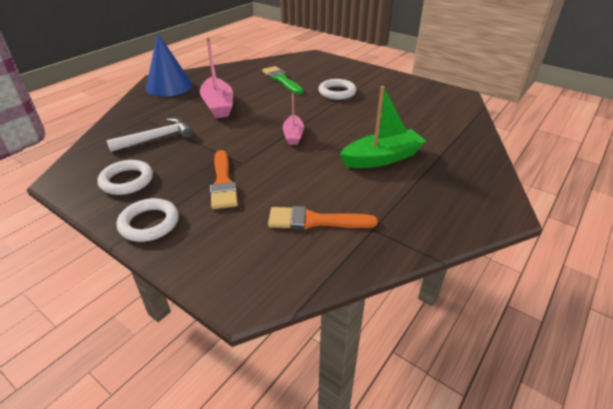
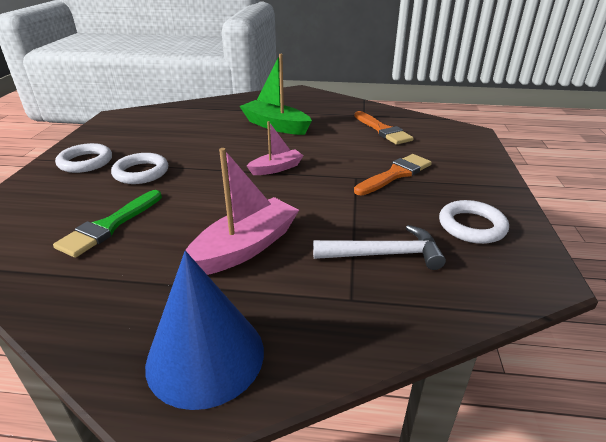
camera: 120 degrees left, 5 degrees down
(149, 223) = (486, 184): white ring -> white ring (85, 162)
(156, 138) = (384, 254): white hammer -> white hammer turned 150 degrees clockwise

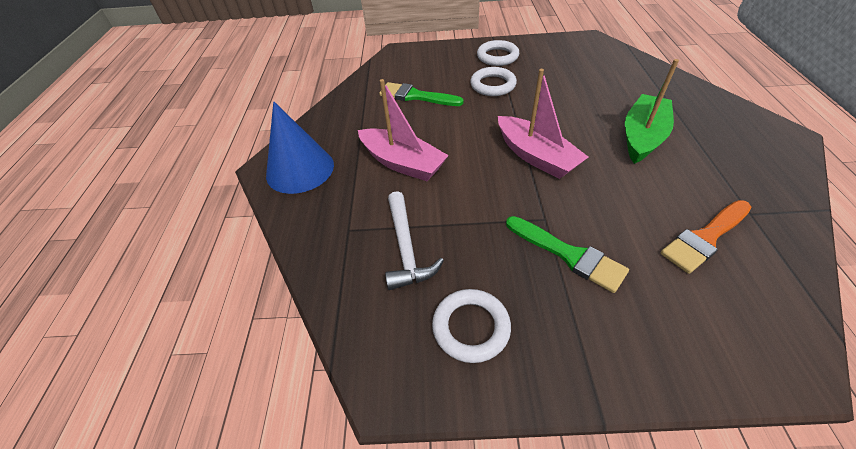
camera: 85 degrees right, 15 degrees up
(276, 168) = (536, 156): pink boat -> pink boat, size x1.68
(395, 174) = (568, 254): orange brush -> green brush

